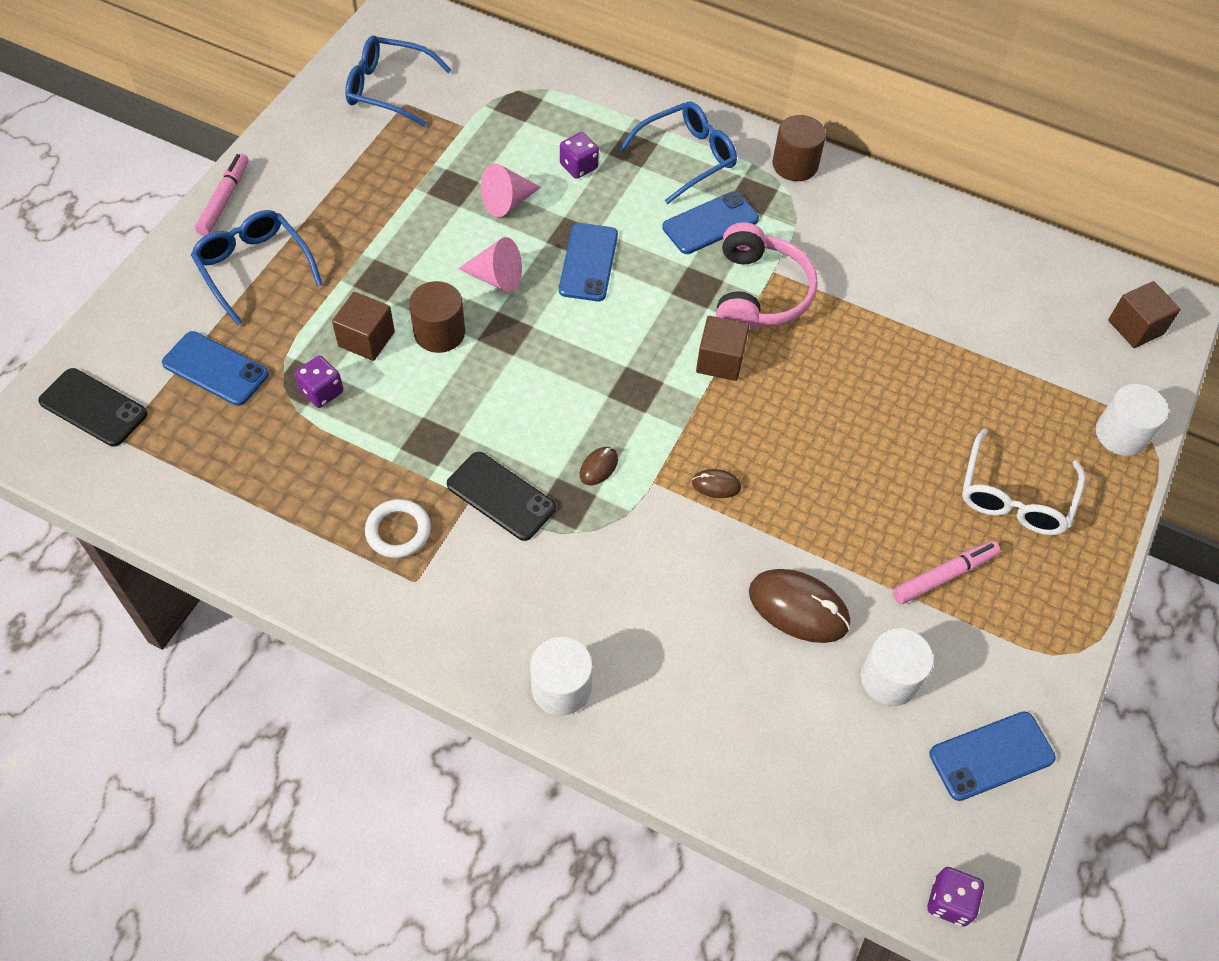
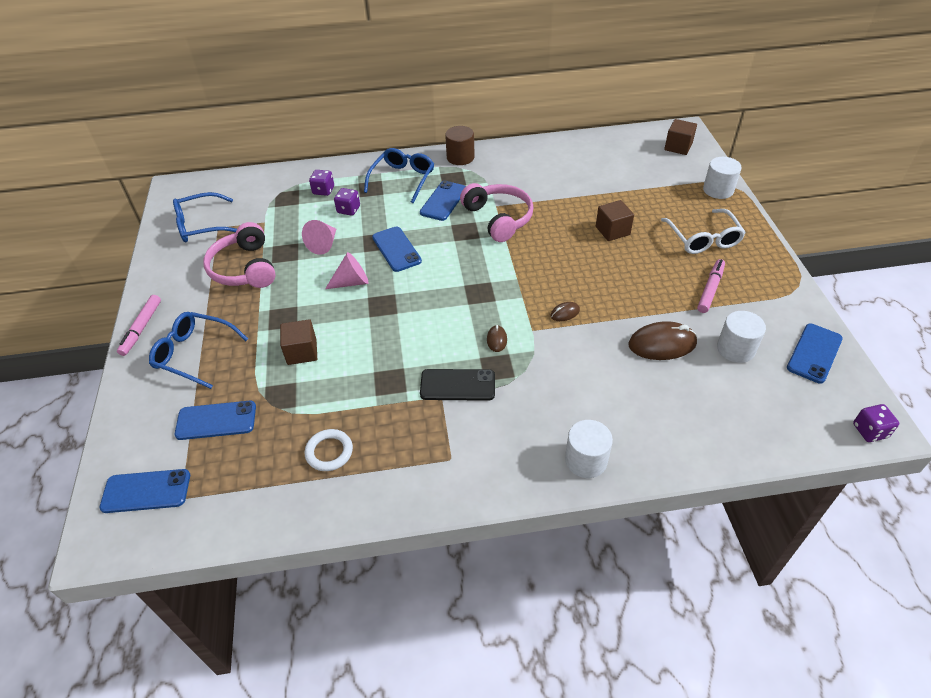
camera: 30 degrees left, 10 degrees down
(93, 407) = (146, 491): black phone -> blue phone
(224, 199) = (141, 328): pink marker -> pink marker turned 150 degrees counterclockwise
(322, 392) = (299, 394): purple dice -> purple dice (323, 190)
(391, 182) = (244, 268): none -> pink headphones
(398, 531) = (415, 439): white ring -> white ring (329, 452)
(439, 333) = (343, 325): brown cylinder -> none
(720, 361) = (509, 257): brown cube -> brown cube (612, 231)

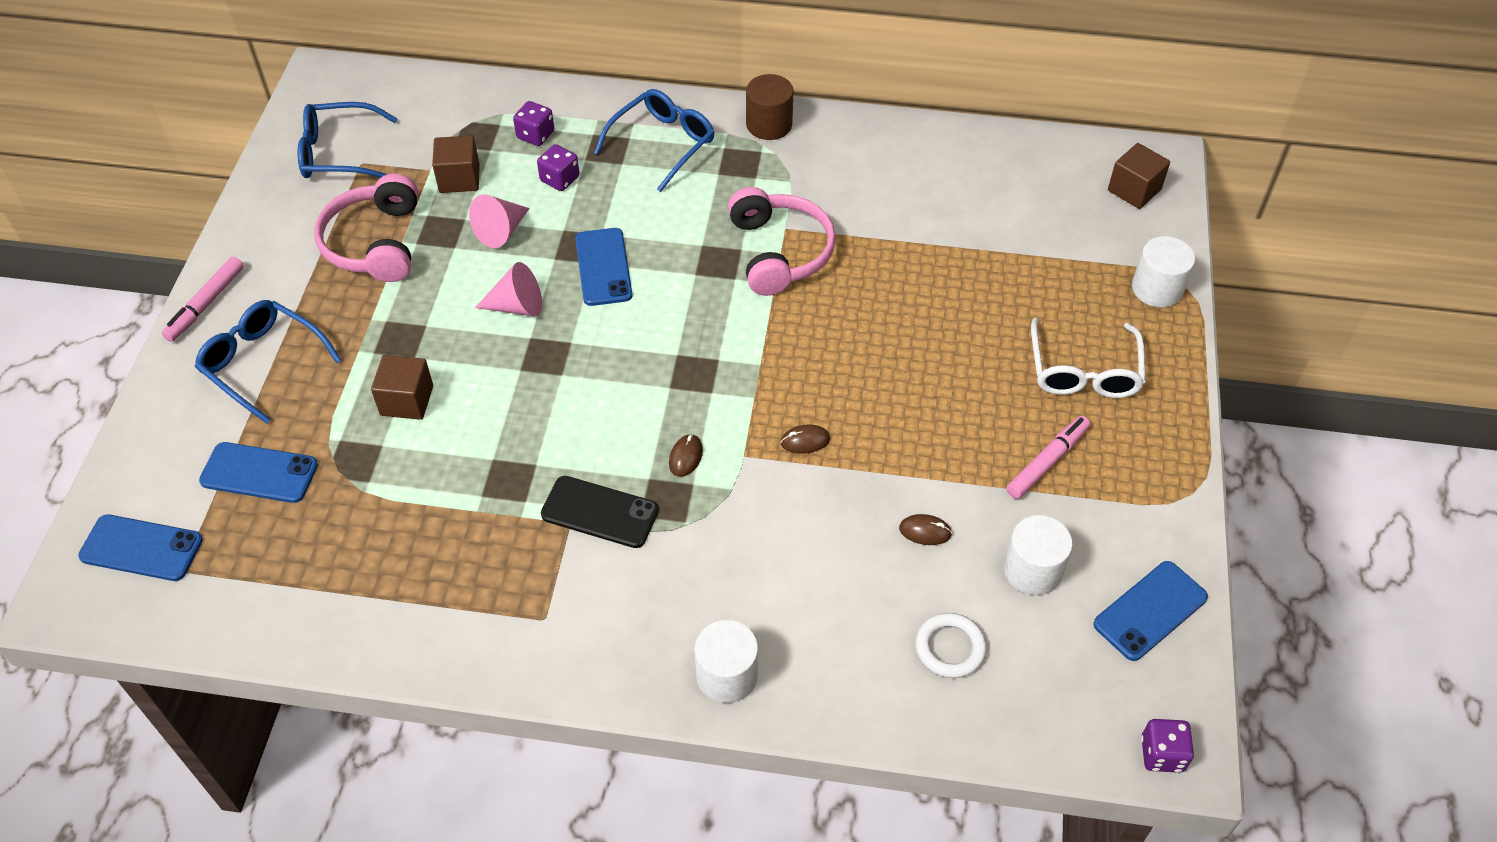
camera: 15 degrees right, 5 degrees up
(329, 452) = (389, 561): white ring -> white ring (950, 648)
(443, 201) = (708, 199): blue phone -> none
(612, 231) = (946, 319): brown cube -> brown cube (459, 178)
(662, 344) = (925, 531): brown mouse -> brown mouse, size x0.49

